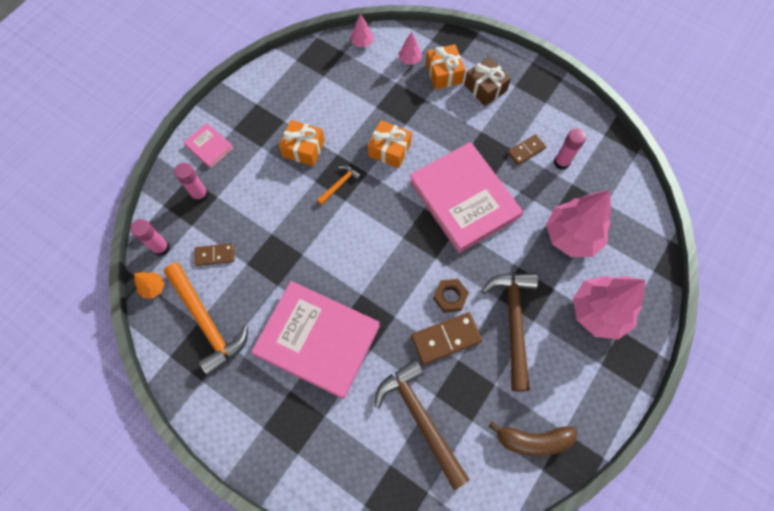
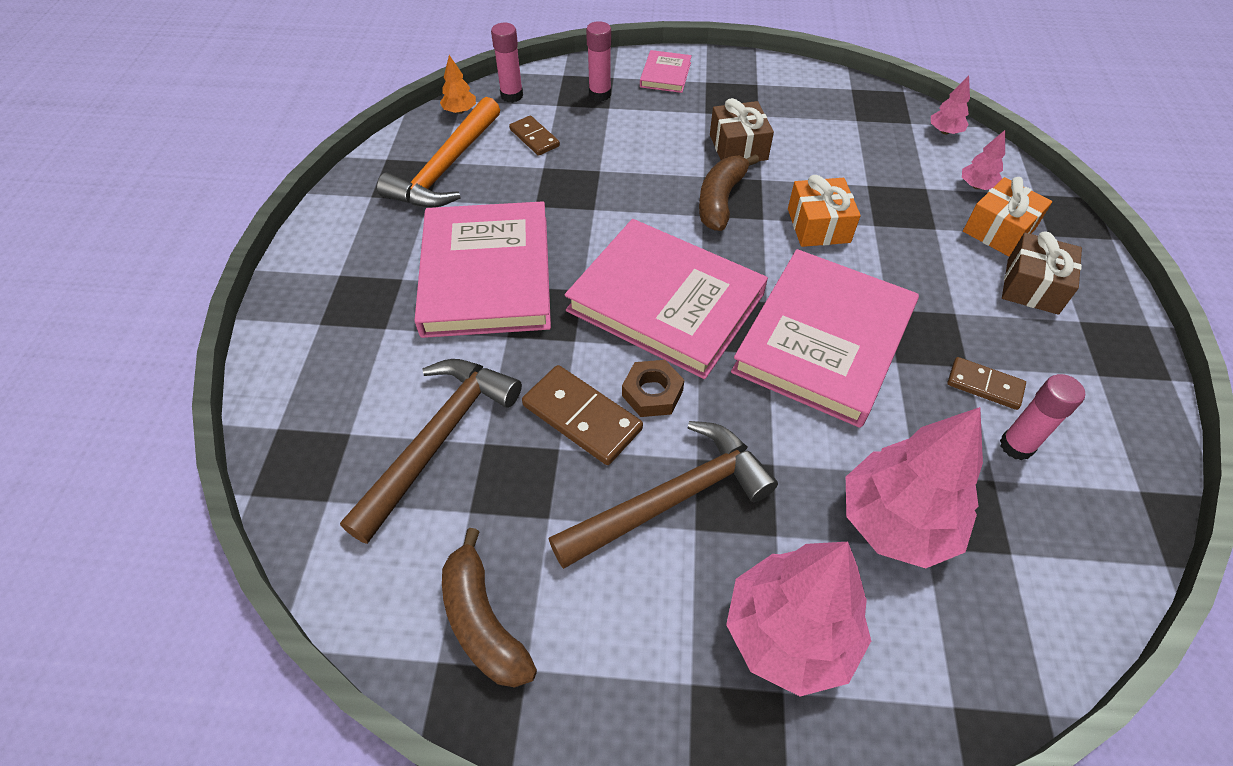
camera: 60 degrees right, 15 degrees down
(303, 149) = (738, 147): orange gift -> brown gift
(339, 184) = (720, 200): orange hammer -> brown banana
(396, 256) = (665, 302): none -> pink book

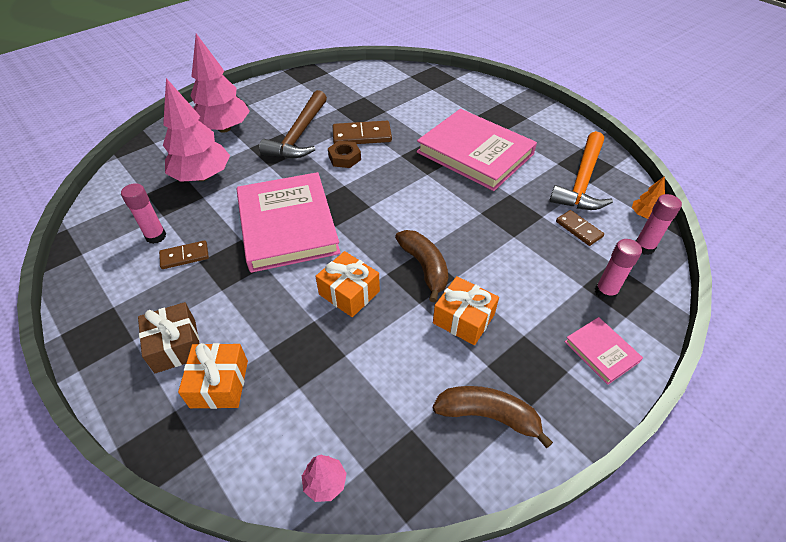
camera: 135 degrees right, 5 degrees down
(438, 440) = (401, 103): brown hammer -> none
(446, 168) = (581, 181): orange hammer -> orange hammer turned 135 degrees counterclockwise
(483, 621) = (326, 83): brown banana -> brown banana (488, 416)
(534, 138) = (578, 229): brown domino -> brown domino turned 45 degrees clockwise
(665, 302) = (383, 193): pink book -> none
(738, 147) = (463, 319): brown gift -> orange gift
(976, 186) = (259, 423): pink tree -> none

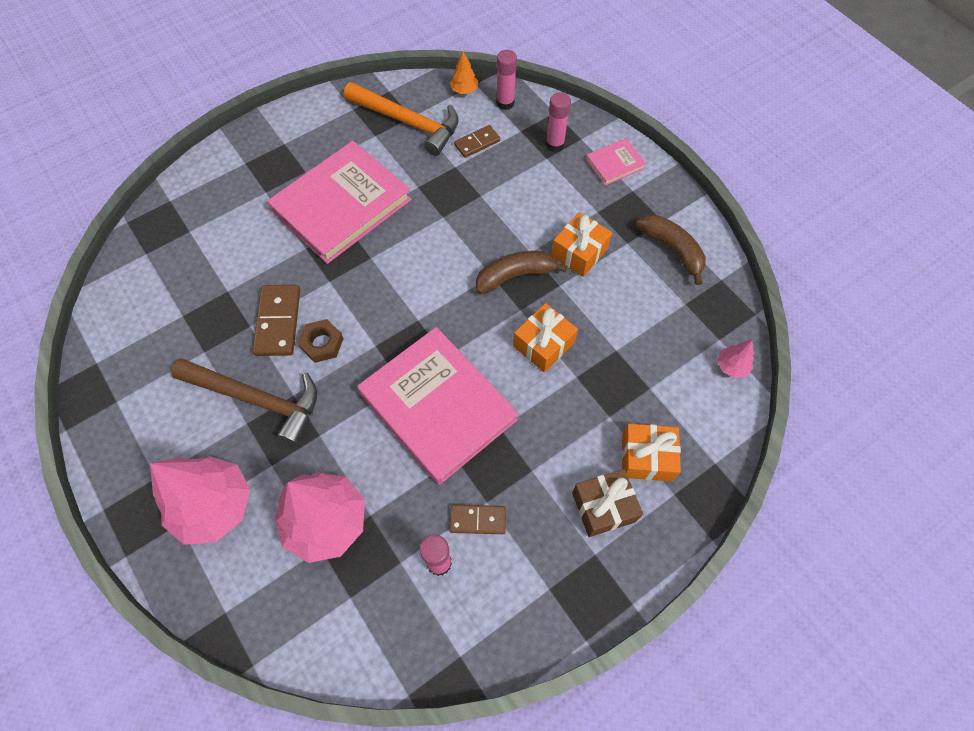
camera: 85 degrees left, 15 degrees up
(184, 256) = (477, 520): brown domino -> brown domino turned 75 degrees counterclockwise
(287, 225) = (438, 407): pink book -> pink book turned 60 degrees clockwise
(488, 416) = (672, 250): brown banana -> brown banana turned 120 degrees clockwise

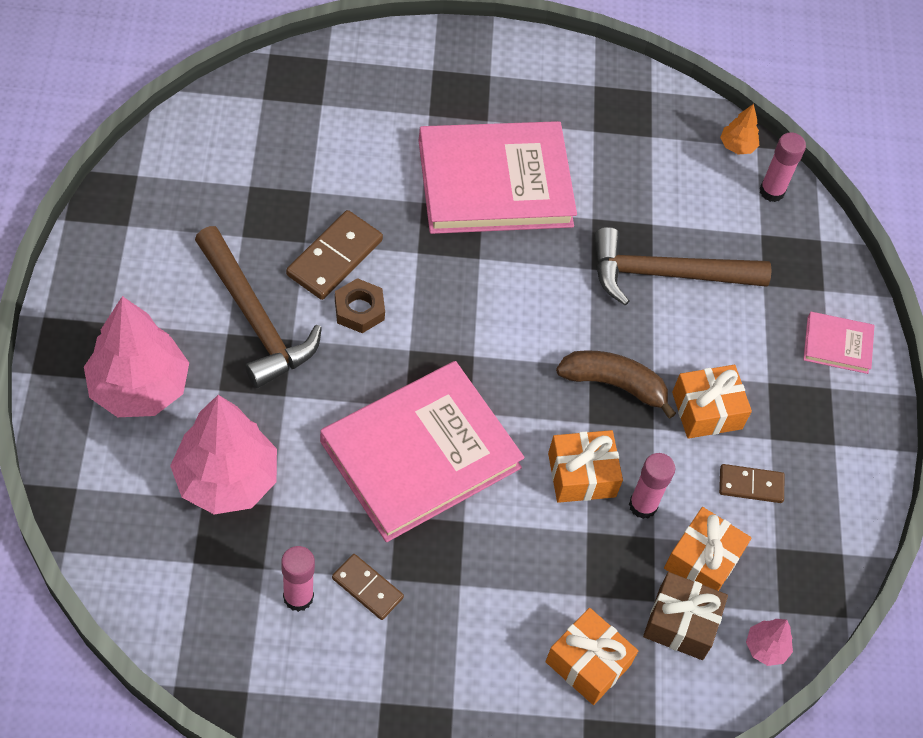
camera: 30 degrees right, 5 degrees down
(408, 122) = (642, 141): orange hammer -> none
(438, 407) = (420, 455): pink book -> pink book turned 60 degrees clockwise
(477, 143) = (699, 214): brown domino -> brown domino (750, 485)
(488, 190) = (666, 274): none -> brown hammer
(554, 144) = (787, 276): pink glue stick -> pink glue stick (643, 505)
(603, 507) = (501, 673): brown gift -> brown gift (681, 623)
(654, 342) = (703, 561): none -> orange gift
(672, 250) = (815, 483): brown banana -> none

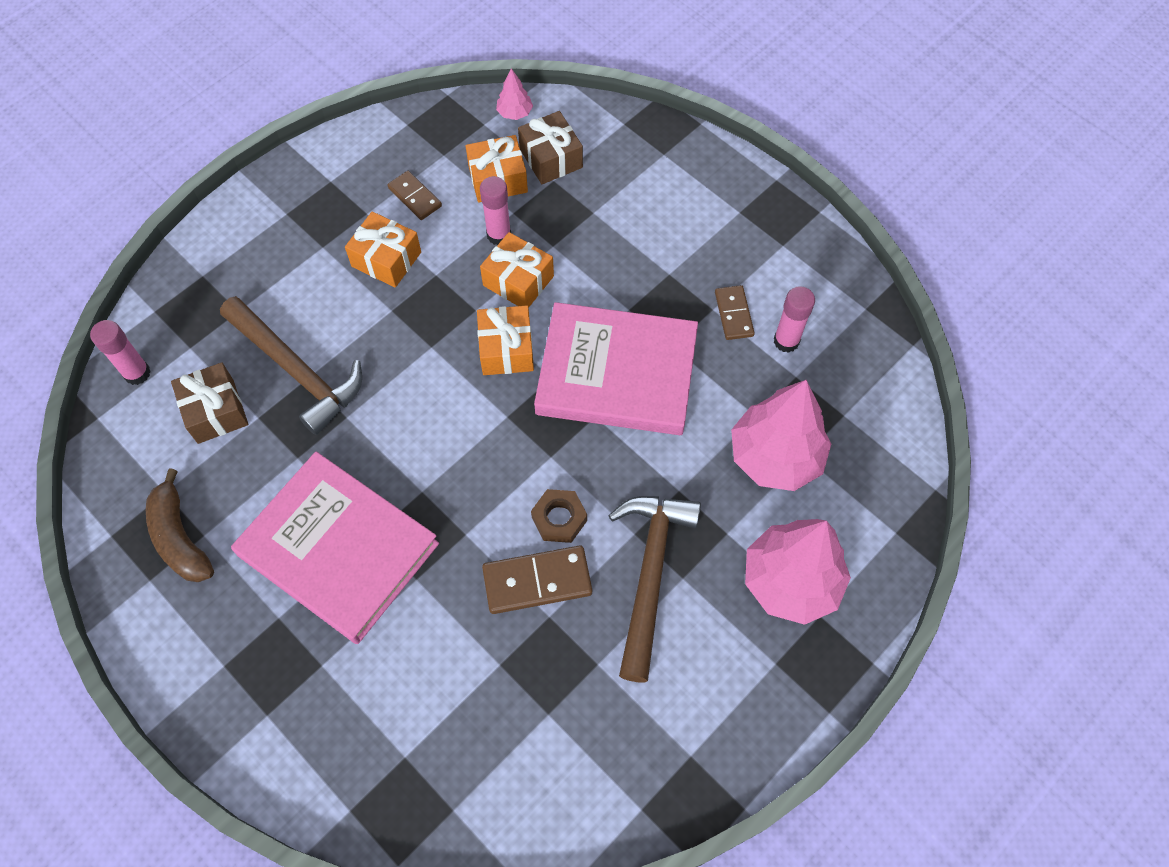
camera: 130 degrees left, 5 degrees up
(588, 663) = (631, 178): orange gift -> orange gift (506, 349)
(614, 384) = (428, 321): brown banana -> brown banana (180, 537)
(686, 206) = (215, 411): none -> brown gift
(737, 146) = (111, 430): orange tree -> none
(837, 345) = (244, 235): pink book -> none

